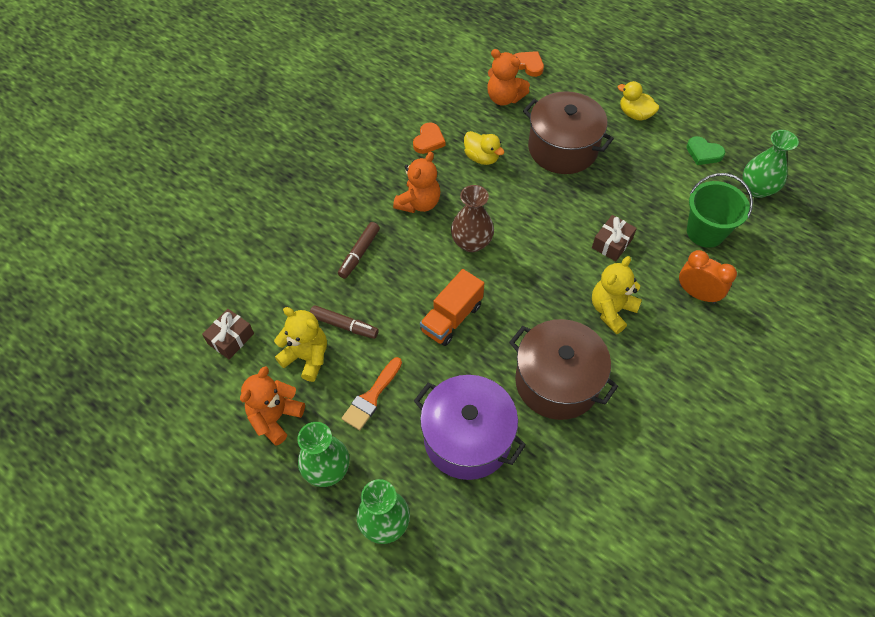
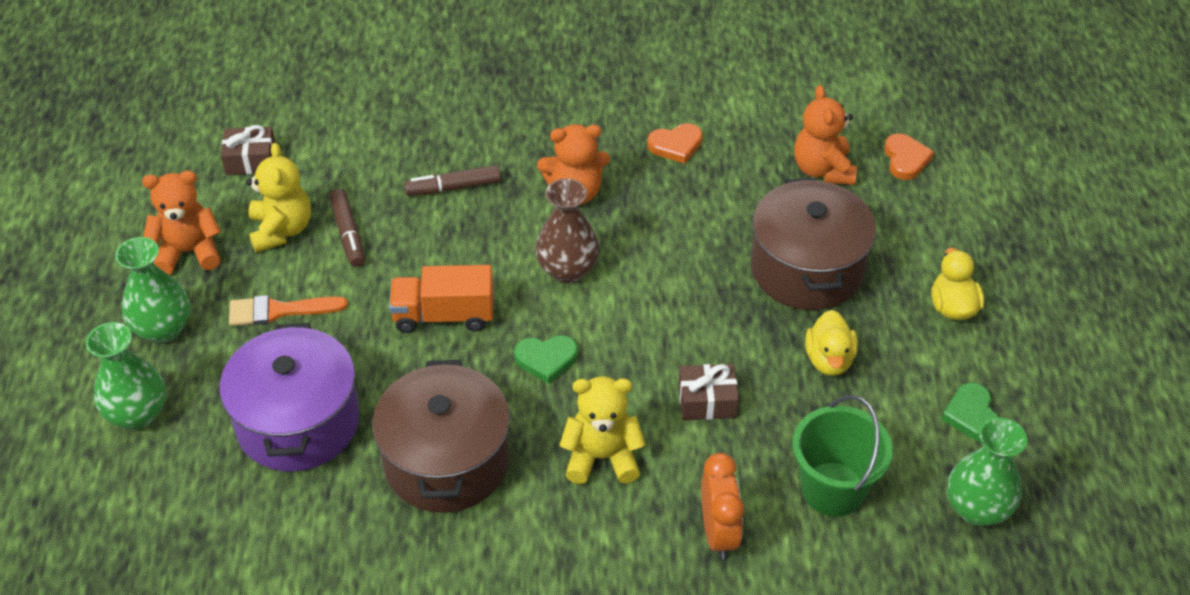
camera: 50 degrees right, 10 degrees down
(481, 157) = (704, 205): yellow duck -> yellow duck (829, 360)
(525, 292) = (546, 359): none -> green heart

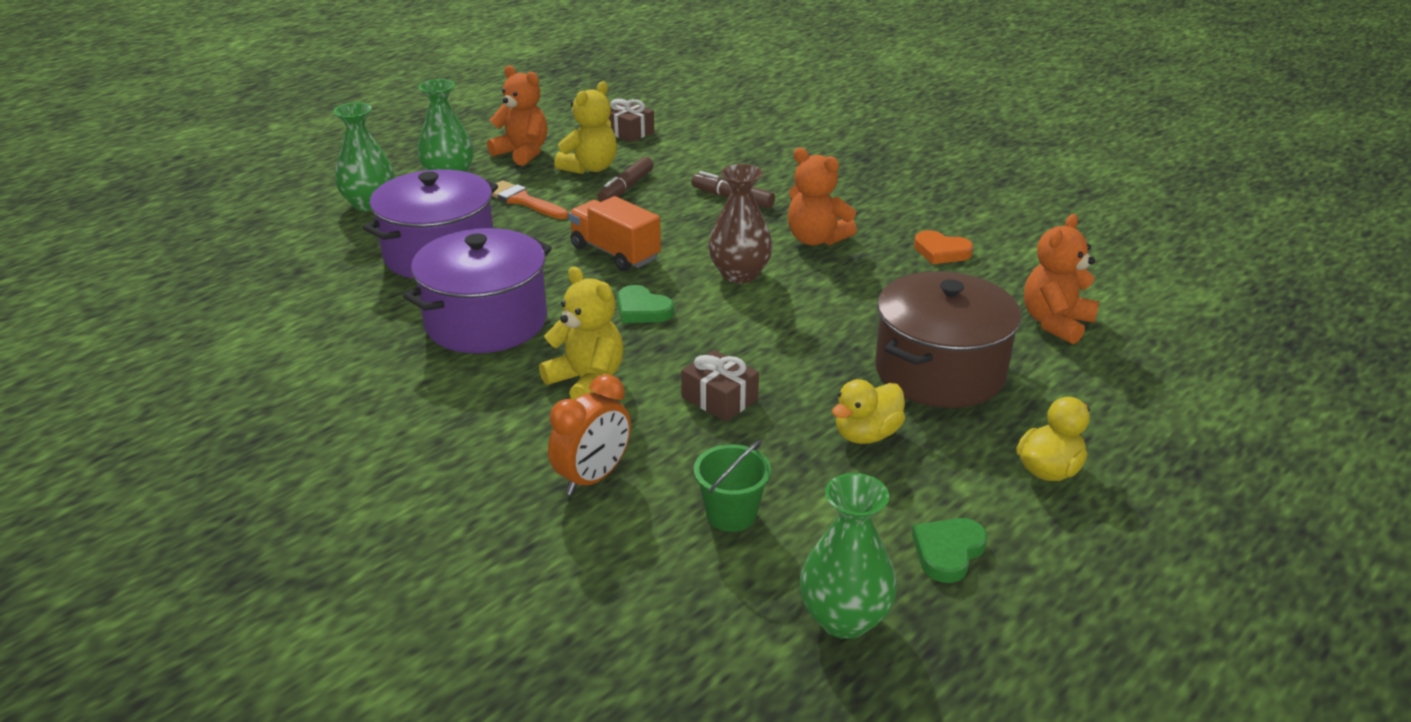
camera: 45 degrees right, 15 degrees down
(446, 461) = (486, 321): brown pot -> purple pot
(833, 489) = (731, 514): green bucket -> green bucket, size x0.65
(905, 159) = (1154, 355): orange heart -> none

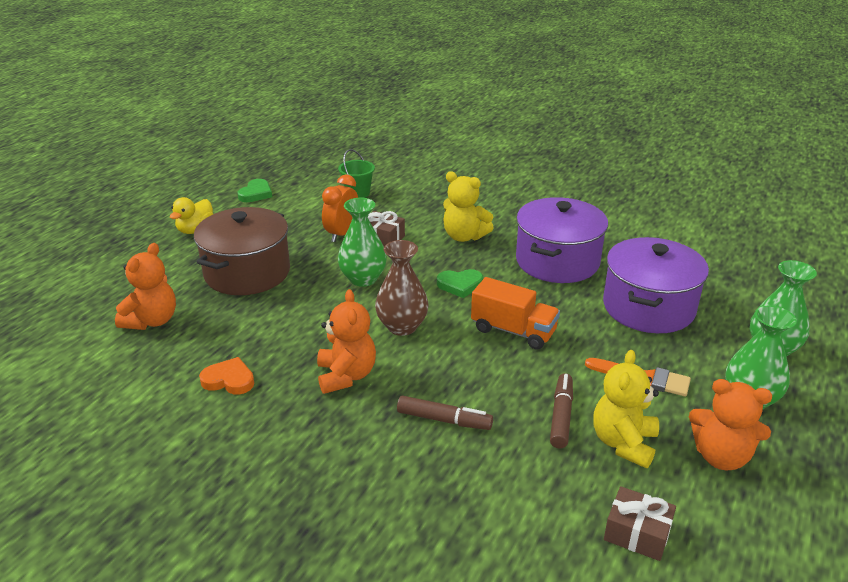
camera: 165 degrees right, 0 degrees up
(593, 478) = (430, 197): orange clock -> orange clock (342, 234)
(642, 310) = (460, 285): green heart -> green heart turned 150 degrees clockwise
(816, 239) = (346, 376): orange teddy bear -> orange teddy bear turned 60 degrees clockwise
(844, 618) = (301, 170): green vase -> green vase (363, 279)
(866, 435) = (294, 232): yellow duck -> none

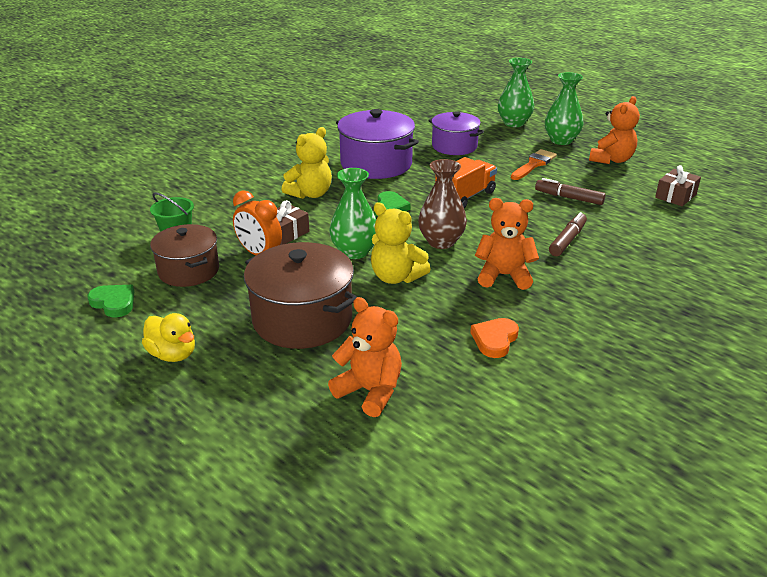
camera: 75 degrees left, 0 degrees up
(306, 210) = (189, 271): none -> brown pot
(623, 443) = (597, 184): yellow teddy bear -> yellow teddy bear (396, 277)
(648, 307) = (454, 146): purple pot -> purple pot, size x0.67

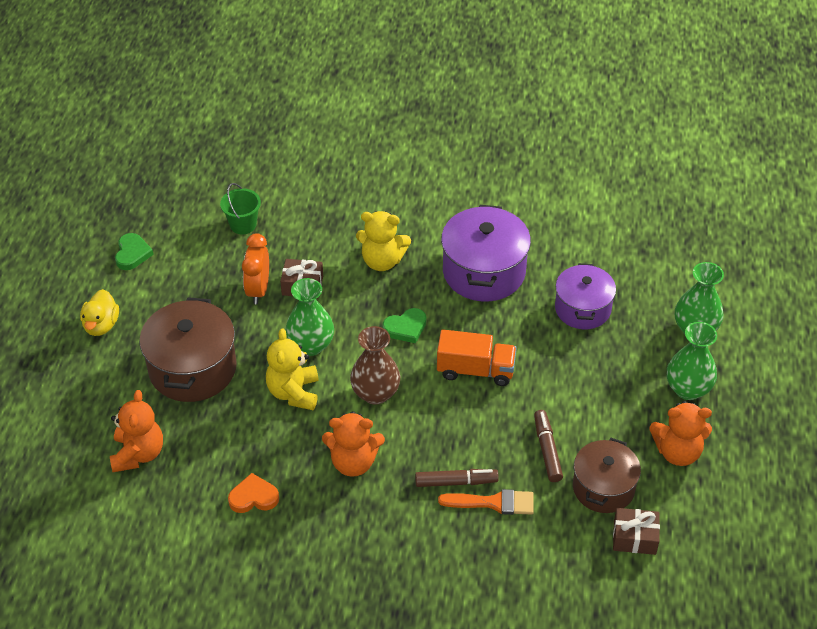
camera: 55 degrees right, 15 degrees up
(189, 271) = (202, 265): brown pot -> brown pot (603, 488)
(504, 276) = (353, 462): orange teddy bear -> orange teddy bear turned 120 degrees clockwise
(534, 164) = (600, 391): orange brush -> orange brush (493, 503)

